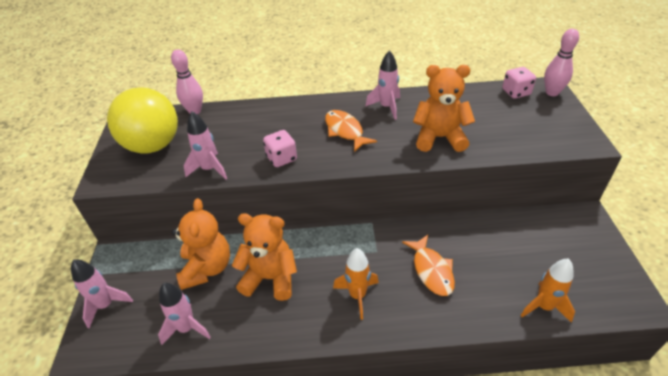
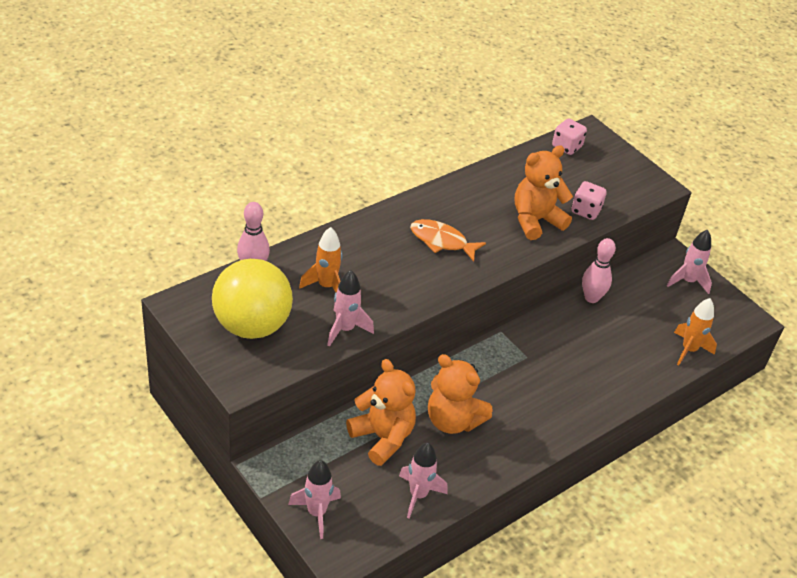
camera: 40 degrees left, 0 degrees up
(270, 278) = (453, 420): orange teddy bear -> orange teddy bear turned 120 degrees counterclockwise
(281, 158) = (407, 292): pink dice -> pink dice (586, 211)
(357, 295) = (542, 402): orange rocket -> orange rocket (326, 286)
(386, 107) = (459, 201): pink rocket -> pink rocket (687, 281)
(431, 270) = (586, 355): orange fish -> none
(552, 93) = (598, 138): pink bowling pin -> pink bowling pin (591, 298)

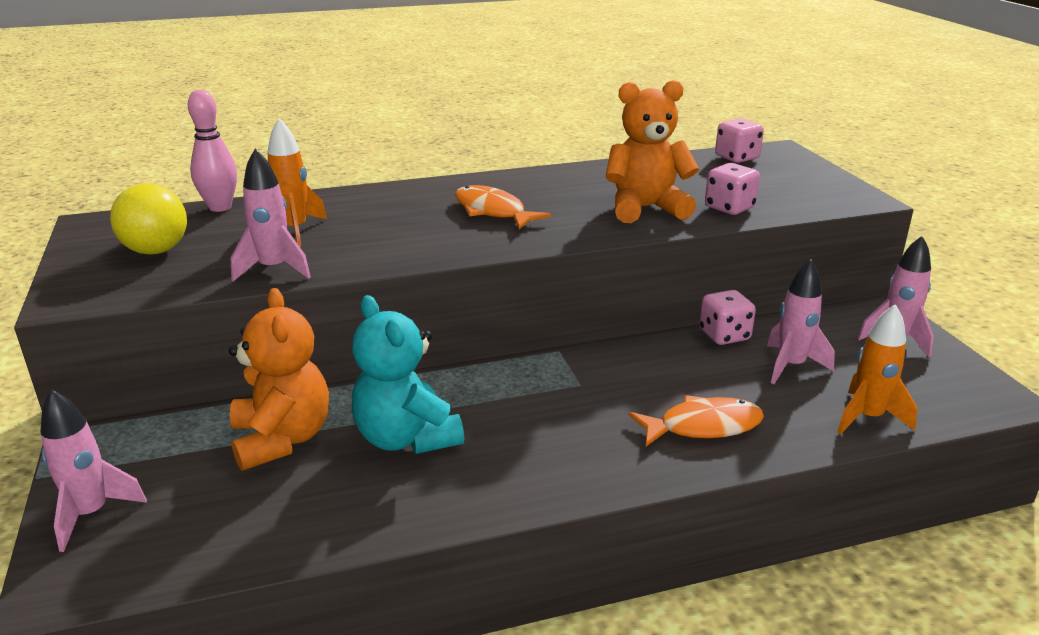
camera: 25 degrees right, 15 degrees down
(252, 325) = (156, 251): yellow ball -> yellow ball, size x0.61
(418, 495) = (269, 524): pink rocket -> pink rocket (791, 366)
(453, 420) = (406, 438): orange teddy bear -> turquoise teddy bear
(591, 298) = (724, 335): pink bowling pin -> pink dice
(608, 375) = (703, 426): none -> orange fish

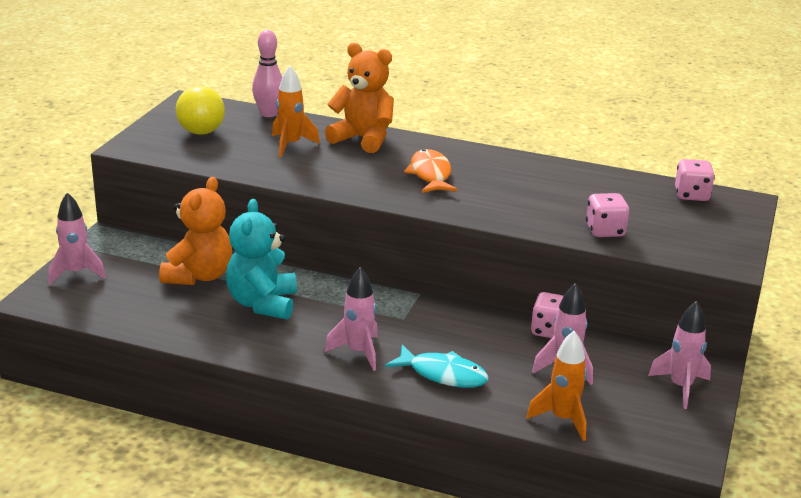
camera: 35 degrees right, 0 degrees up
(274, 269) = (247, 167): pink rocket -> pink rocket (358, 352)
(645, 208) = (540, 209): orange teddy bear -> orange teddy bear (363, 139)
(703, 426) = (443, 374): orange fish -> turquoise fish

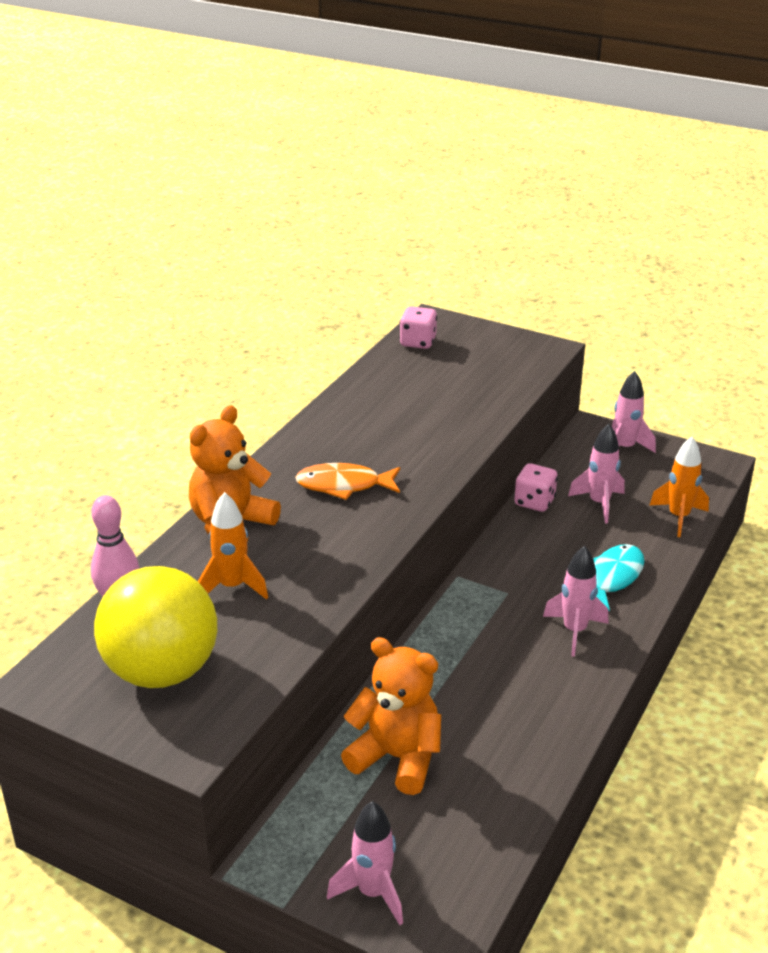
camera: 80 degrees left, 5 degrees up
(201, 132) = (162, 671): yellow ball -> yellow ball, size x1.63
(262, 304) = (470, 700): turquoise teddy bear -> none
(605, 231) = (487, 398): pink dice -> none

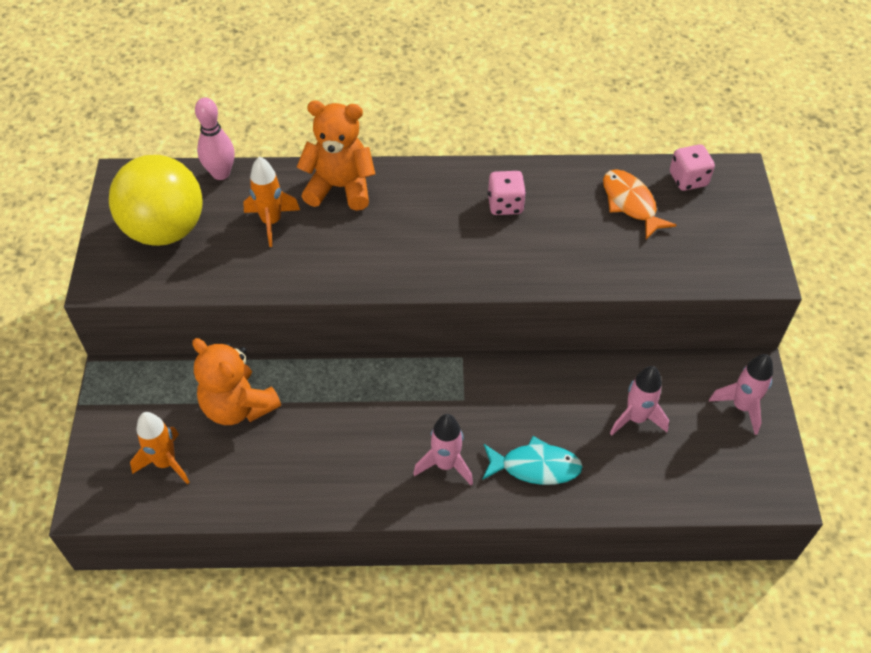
camera: 60 degrees right, 20 degrees up
(343, 485) = (435, 227): orange fish -> orange fish (630, 203)
(373, 892) = (110, 447): pink rocket -> none
(397, 758) = (238, 406): orange teddy bear -> orange teddy bear turned 135 degrees clockwise
(534, 502) = (601, 369): pink dice -> pink dice (505, 205)
(678, 517) = (663, 488): orange rocket -> orange rocket (166, 463)

